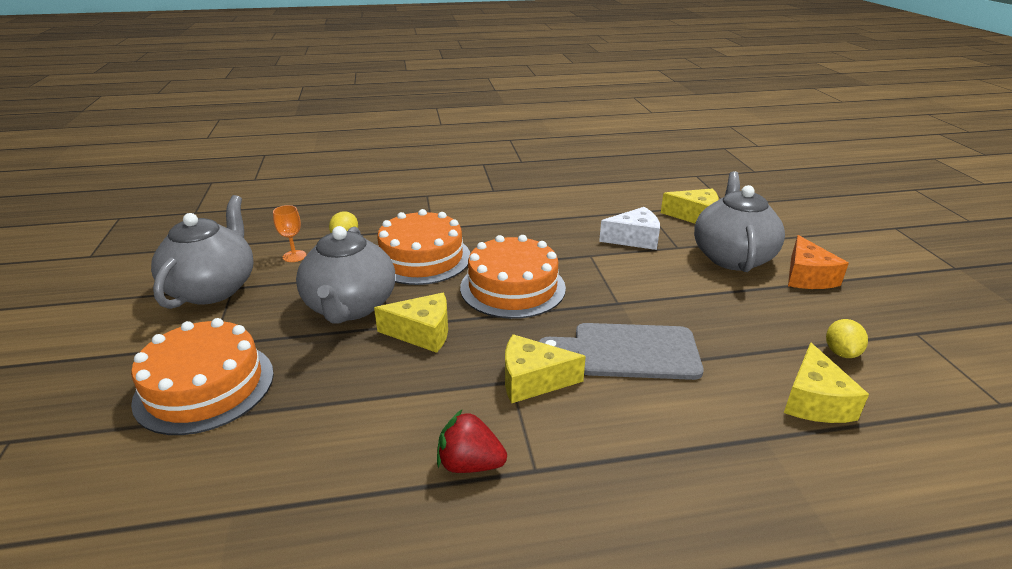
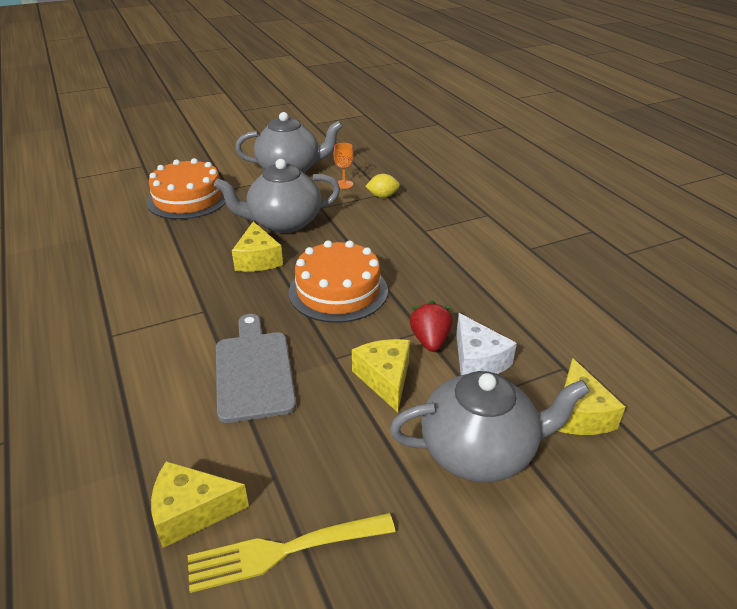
camera: 75 degrees right, 5 degrees up
(422, 258) = (367, 236): orange cake -> none
(470, 464) = (117, 307): red strawberry -> red strawberry (430, 340)
(532, 380) = (206, 321): yellow cheese -> yellow cheese (385, 379)
(807, 277) = (462, 535): orange cheese -> none
(841, 352) = (284, 551): yellow lemon -> yellow fork

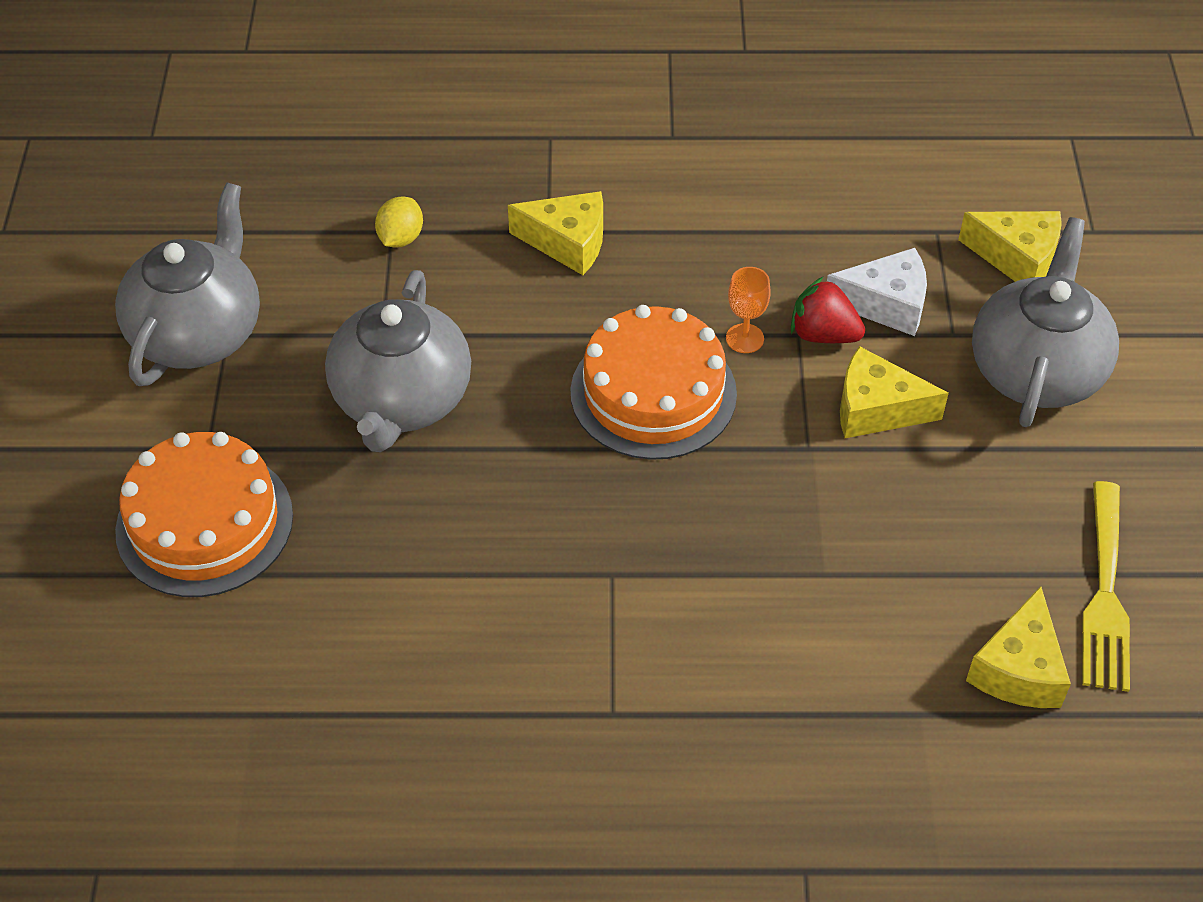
camera: 65 degrees left, 15 degrees up
(254, 371) = (792, 546): grey cutting board -> none
(258, 259) = (502, 468): yellow cheese -> yellow cheese (568, 242)
(344, 184) = (318, 274): orange goblet -> orange goblet (744, 338)

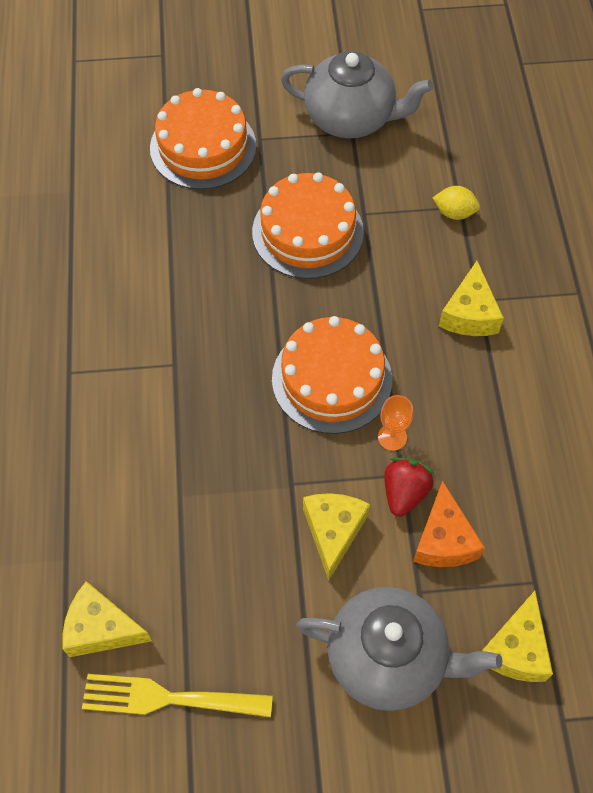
camera: 85 degrees right, 10 degrees up
(402, 401) = (307, 232): grey teapot -> orange cake
(886, 304) = (443, 540): white cheese -> orange cheese

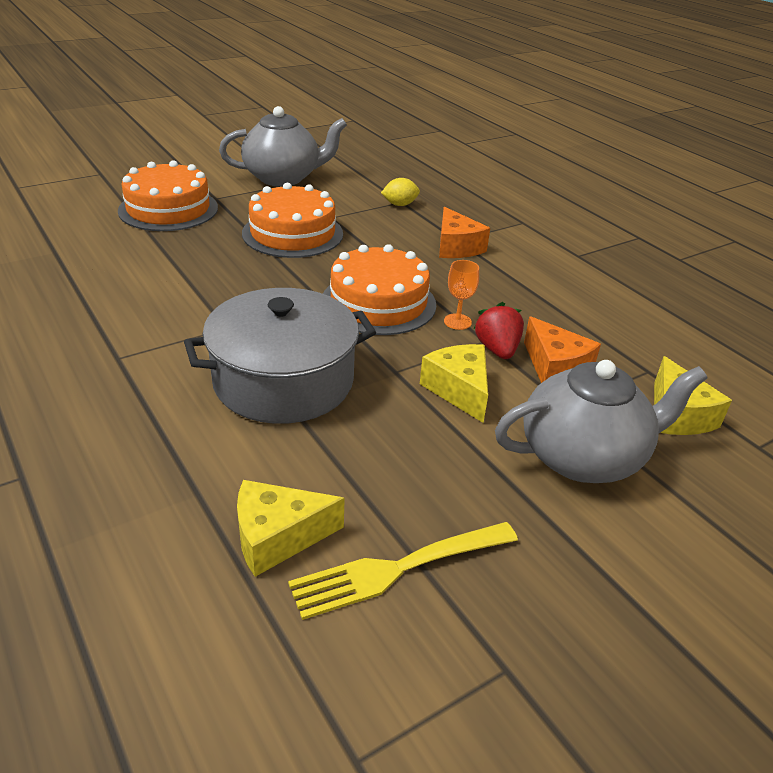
camera: 30 degrees left, 25 degrees down
(188, 457) = (283, 381): none -> grey pot
(469, 314) = (456, 247): yellow cheese -> orange cheese

